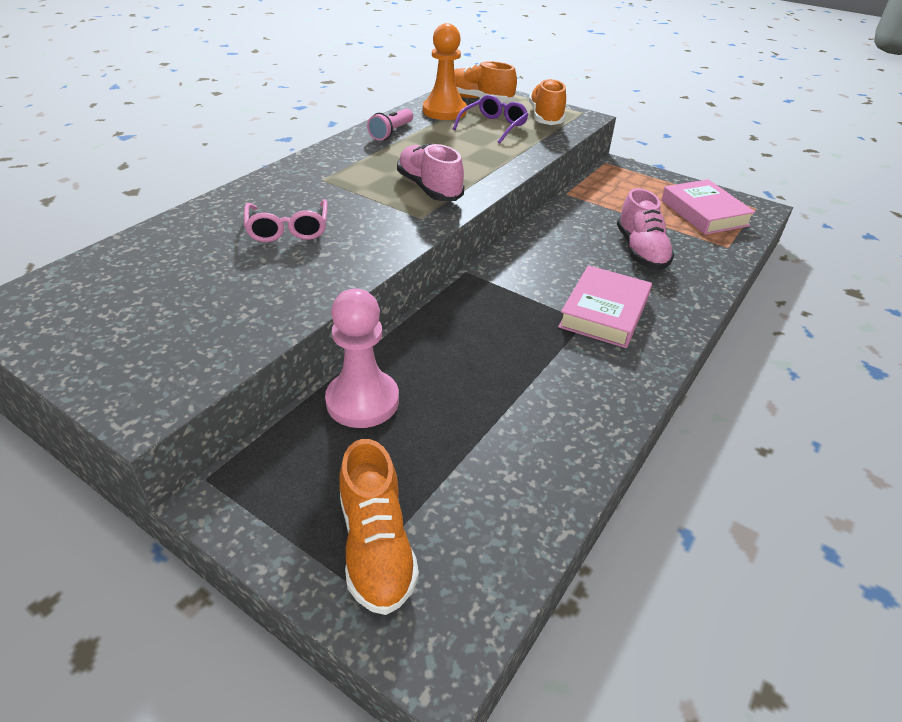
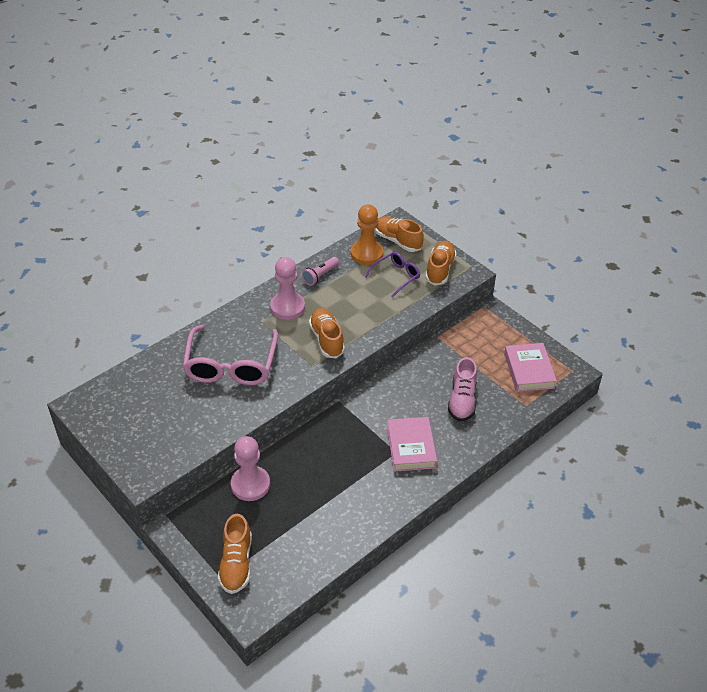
camera: 15 degrees right, 5 degrees up
(288, 230) = (231, 366): pink glasses -> pink glasses, size x1.83
(357, 163) = (287, 307): none -> pink pawn
(429, 188) = (327, 339): pink shoe -> orange shoe
(604, 312) = (411, 447): pink book -> pink book turned 45 degrees counterclockwise

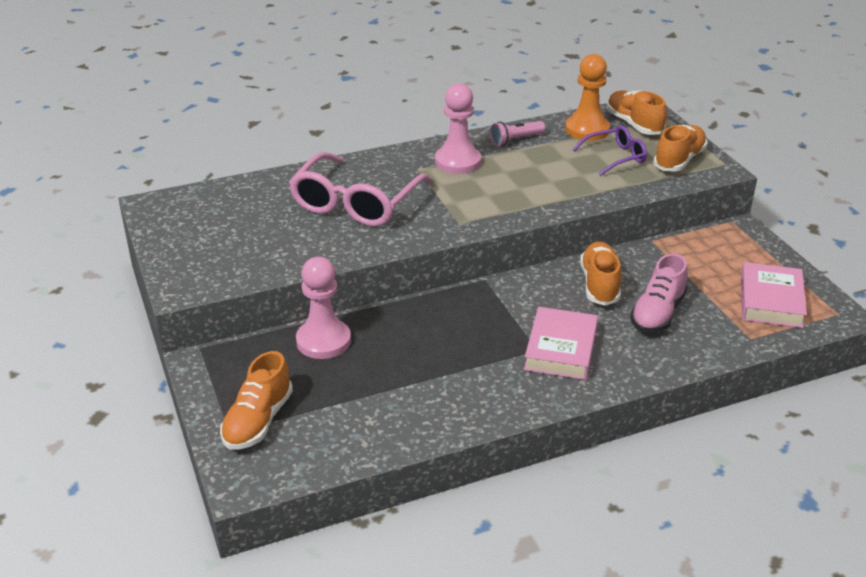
camera: 20 degrees right, 10 degrees down
(327, 339) = (492, 201): orange shoe -> orange shoe (599, 284)

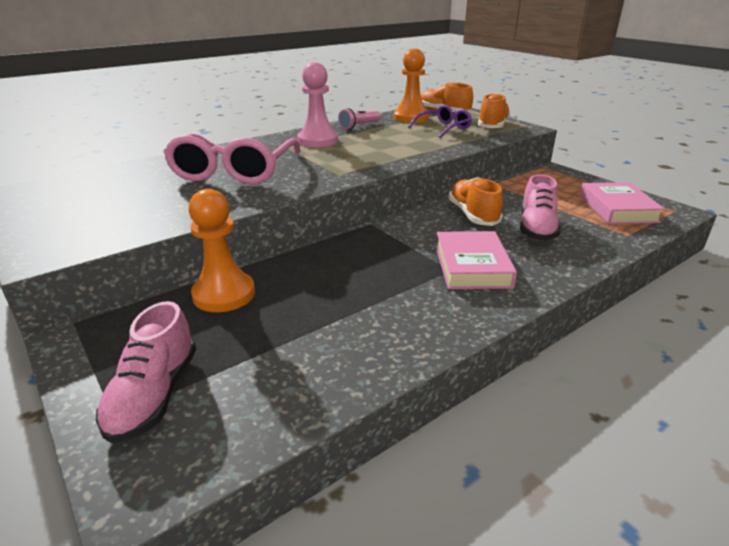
camera: 15 degrees left, 5 degrees down
(258, 421) = (154, 395): orange shoe -> pink shoe
(323, 341) = (224, 294): pink pawn -> orange pawn

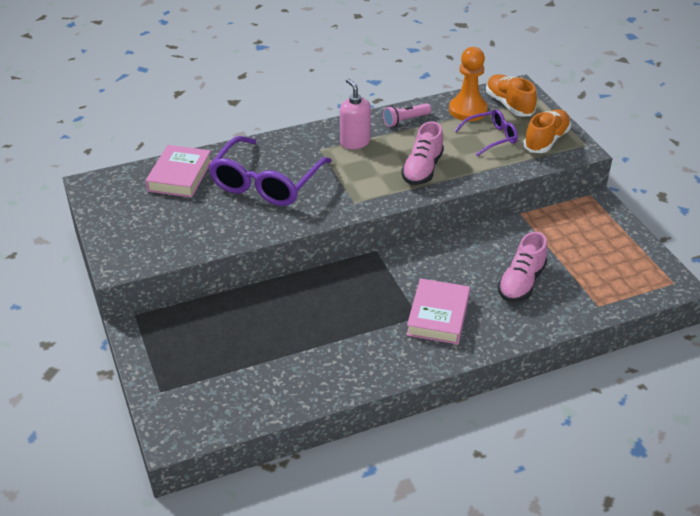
camera: 15 degrees right, 10 degrees up
(154, 395) = (184, 382): pink shoe -> pink shoe (422, 169)
(224, 294) = (238, 308): orange pawn -> none
(234, 172) = (266, 183): pink glasses -> purple glasses
(318, 140) = (355, 142): pink pawn -> pink soap dispenser
(473, 215) = (473, 255): orange shoe -> none
(617, 209) = (618, 271): pink book -> pink book (180, 176)

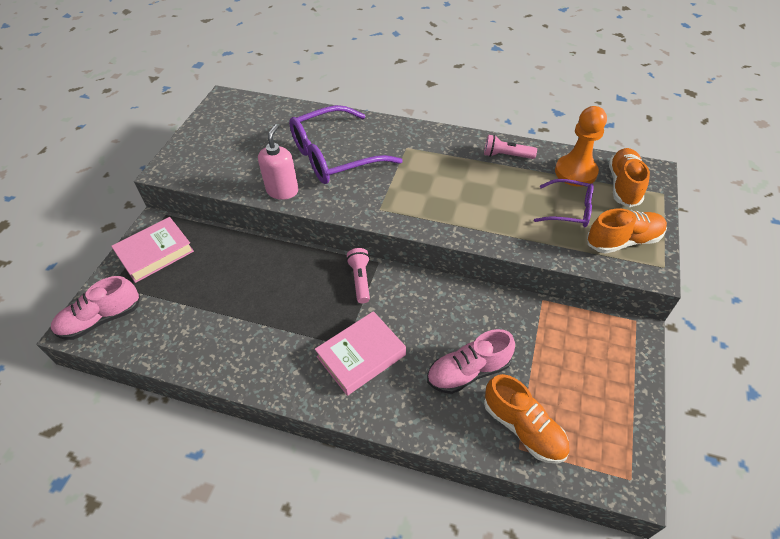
camera: 40 degrees right, 10 degrees up
(180, 176) = (284, 120): pink book -> pink book (155, 253)
(355, 142) = (441, 155): pink soap dispenser -> pink soap dispenser (282, 191)
(377, 269) = (360, 280): none -> pink flashlight
(422, 169) = (470, 209): pink shoe -> pink shoe (101, 319)
(589, 293) = (523, 428): none -> orange shoe

